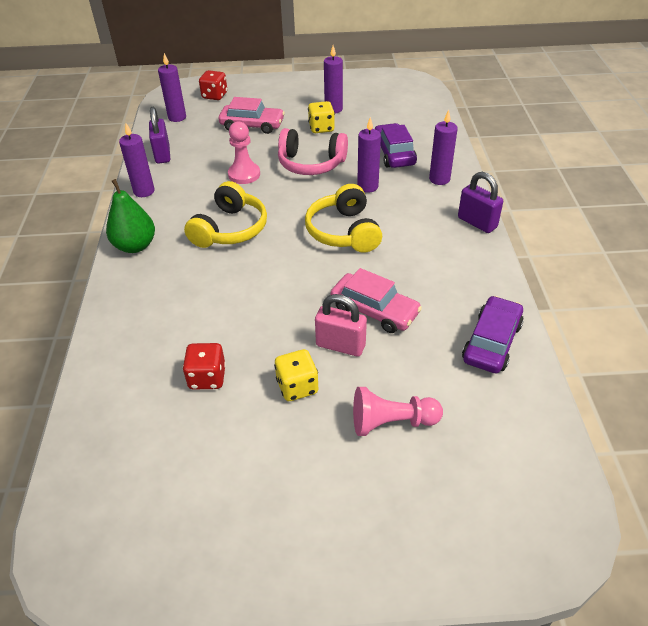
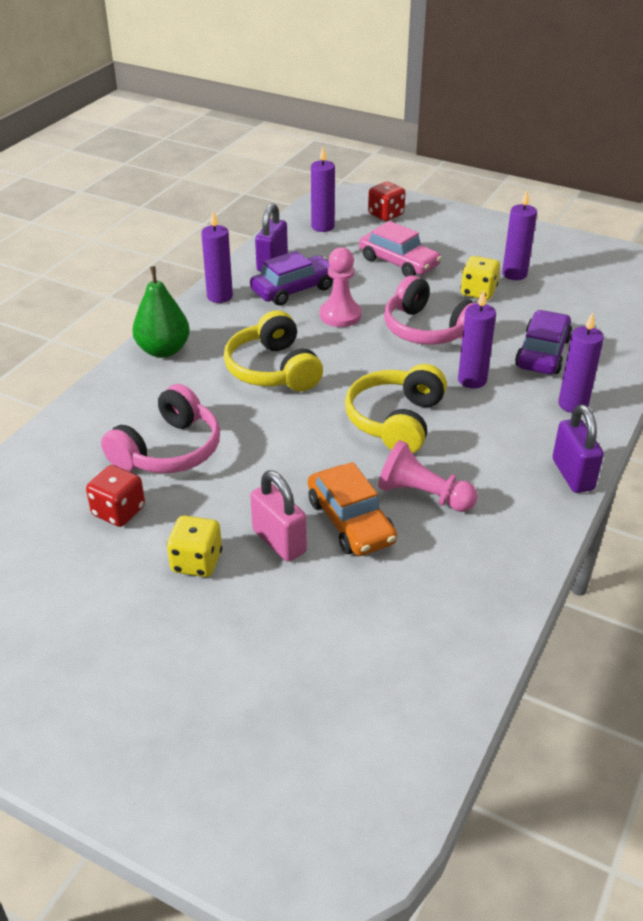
camera: 30 degrees right, 5 degrees down
(205, 317) = (169, 450): none -> pink headphones
(230, 229) = (273, 370): yellow headphones -> yellow headphones turned 105 degrees clockwise
(374, 310) = (350, 521): pink car -> orange car
(391, 422) = (260, 646): pink pawn -> pink pawn (423, 495)
(492, 342) = (456, 618): purple car -> purple car (294, 289)

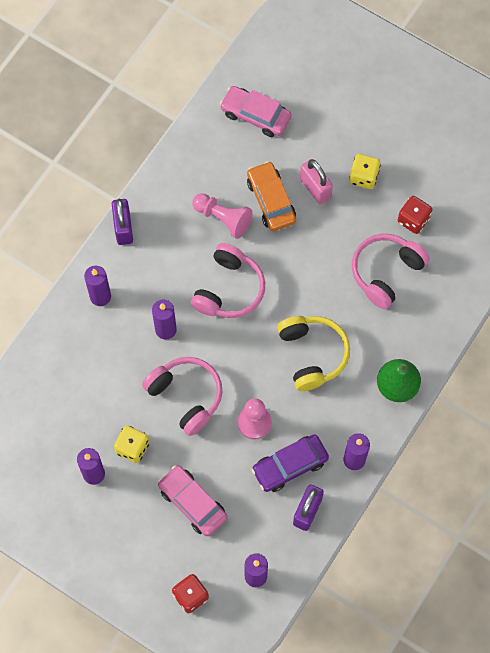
camera: 175 degrees left, 30 degrees up
(395, 421) = (229, 289): yellow headphones -> pink headphones
(398, 642) = (255, 115): none -> pink car
(542, 353) = (103, 358): purple car -> none

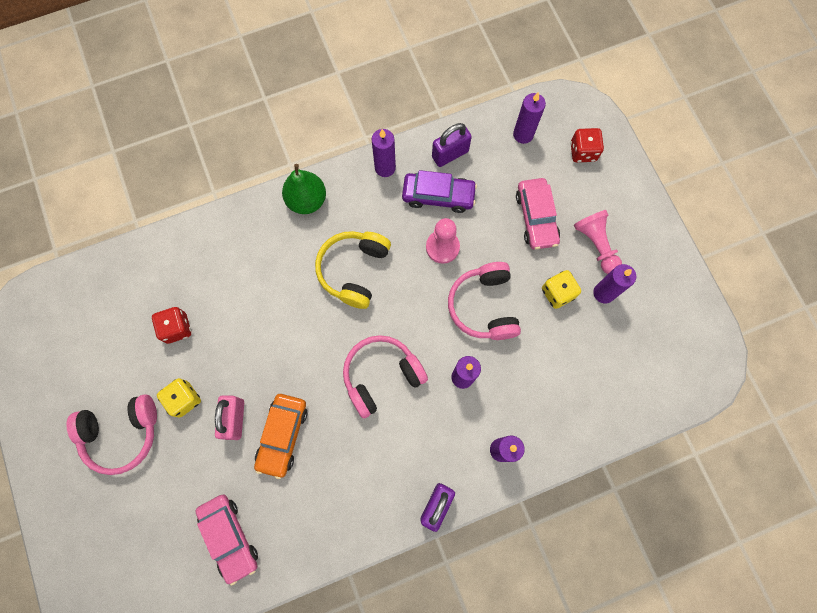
camera: 145 degrees left, 5 degrees up
(223, 218) = (338, 448): pink pawn -> pink pawn (596, 245)
(385, 272) = (238, 298): pink headphones -> pink headphones (122, 434)

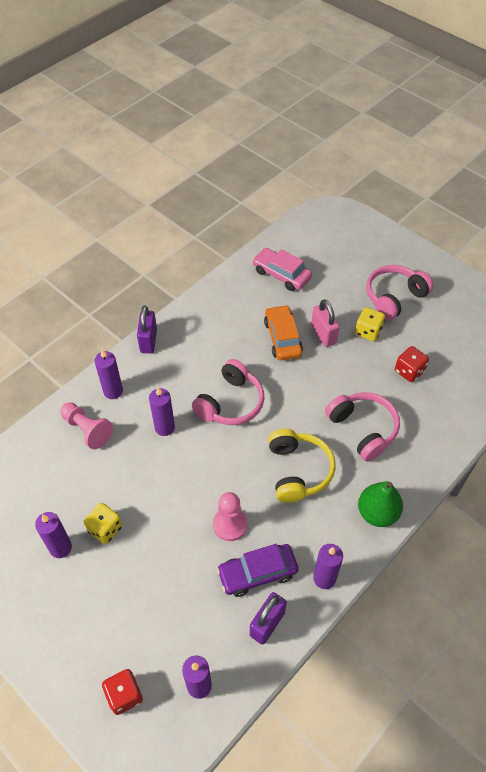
camera: 155 degrees right, 20 degrees down
(484, 306) = (169, 489): pink headphones -> pink headphones (363, 429)
(536, 217) = (151, 594): pink car -> none
(596, 245) = (80, 592): pink pawn -> pink pawn (87, 430)

